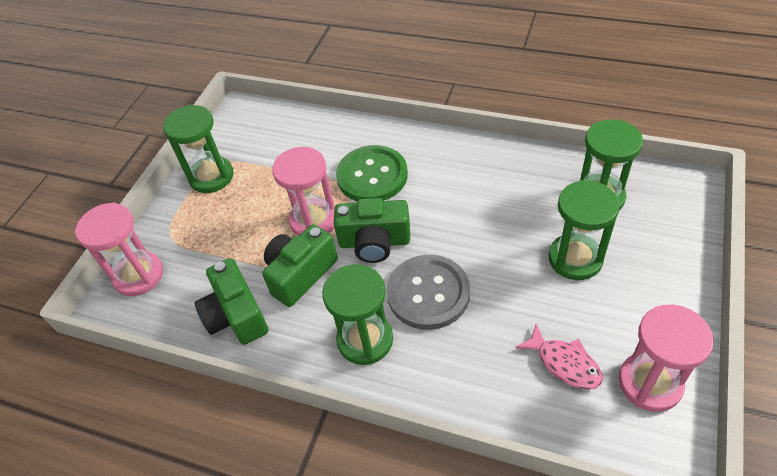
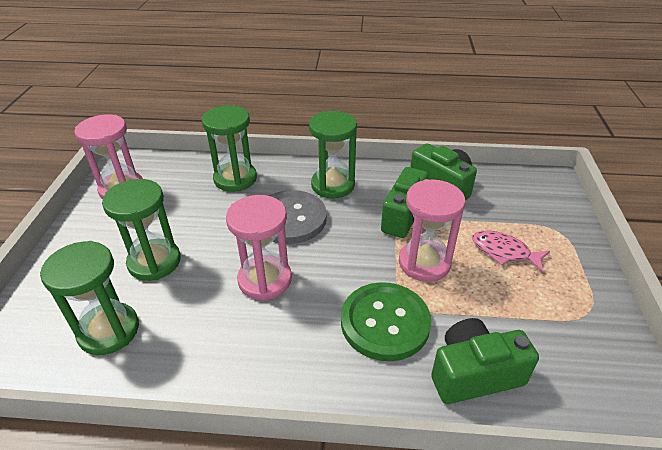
camera: 160 degrees right, 10 degrees down
(138, 275) = (550, 199): pink hourglass -> pink hourglass (265, 280)
(211, 176) = (579, 295): green hourglass -> green hourglass (235, 179)
(374, 242) = (352, 251): green camera -> green camera (474, 374)
(564, 363) = (181, 191): pink fish -> pink fish (504, 252)

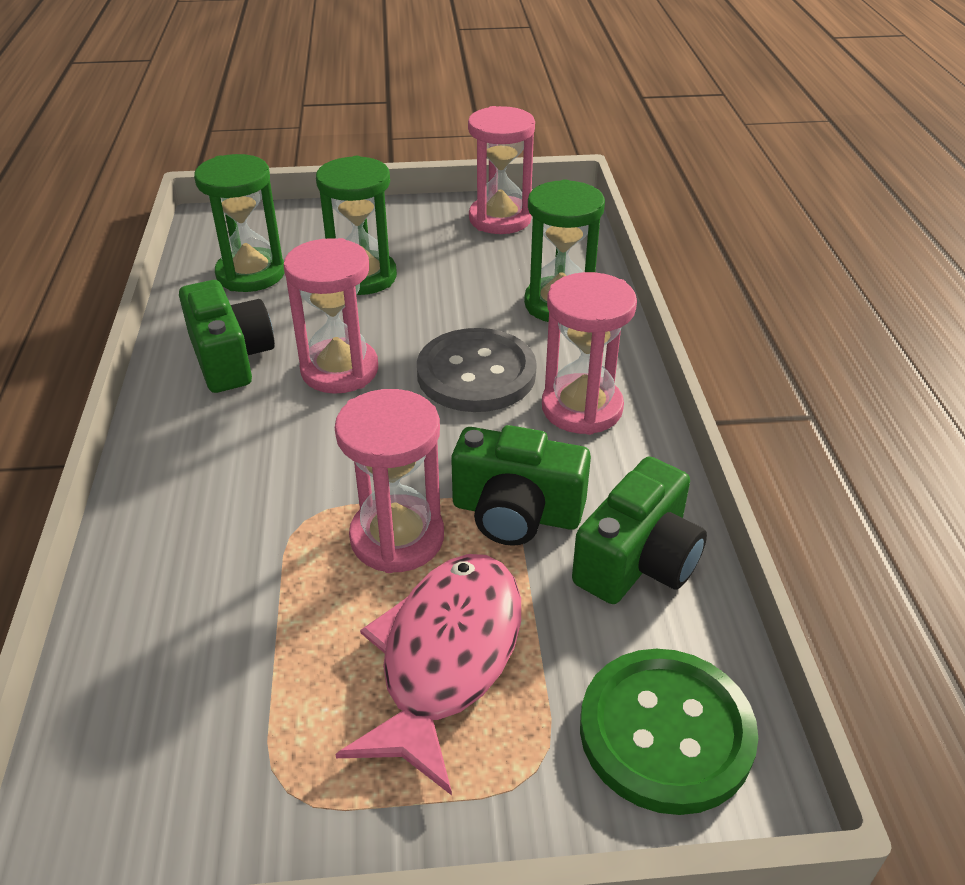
camera: 80 degrees right, 0 degrees up
(333, 185) = (582, 408): green hourglass -> pink hourglass
(385, 322) = (262, 496): green button -> green button (666, 732)
(474, 374) = (161, 601): green camera -> green camera (230, 358)
(504, 252) = (446, 658): pink fish -> pink fish, size x1.72

